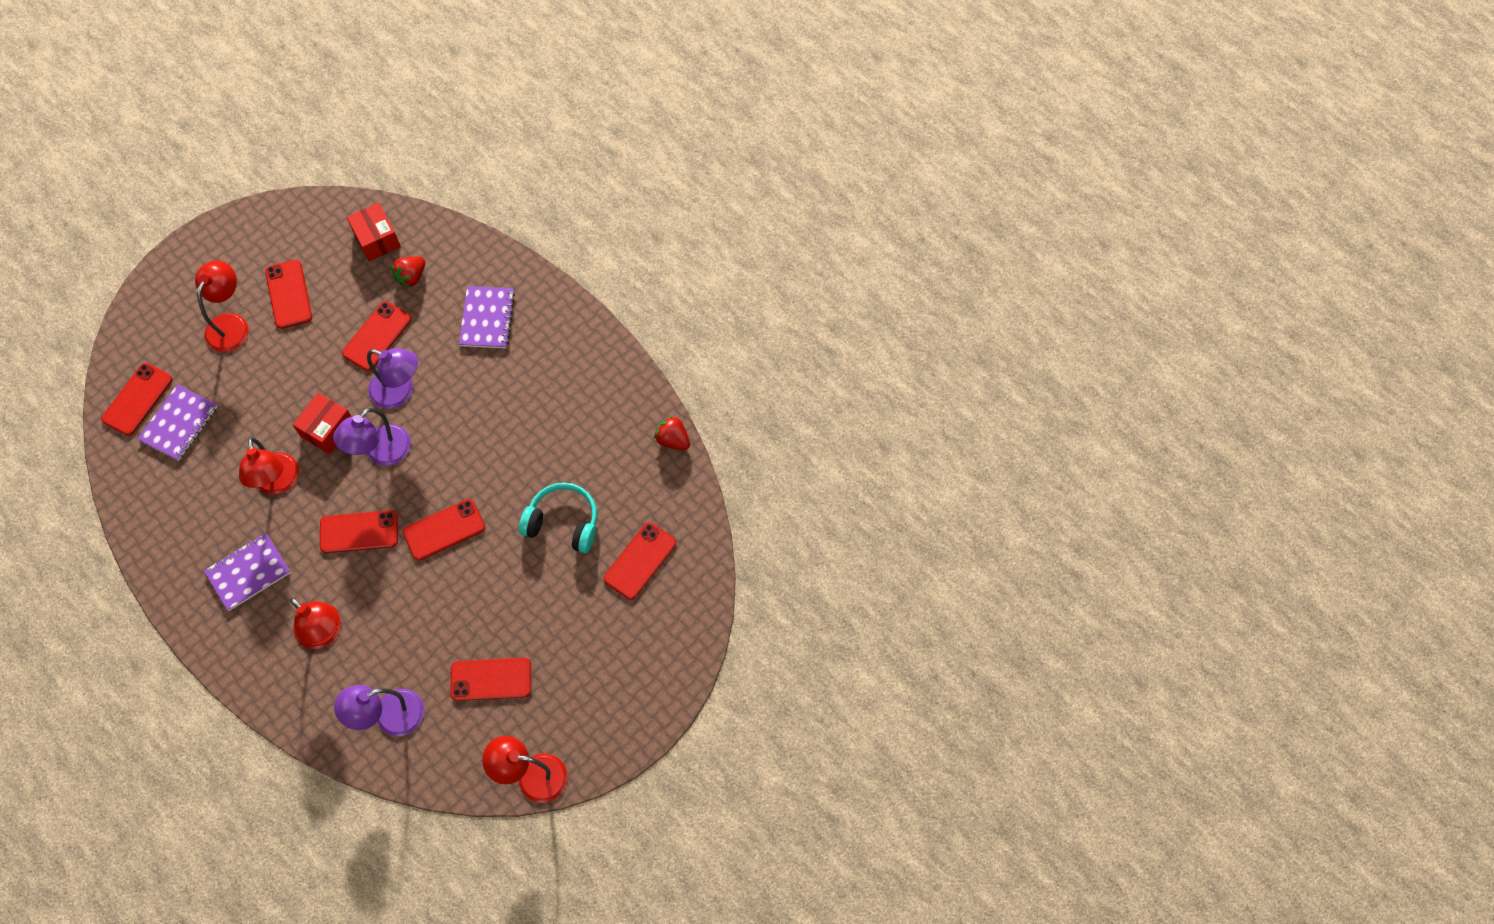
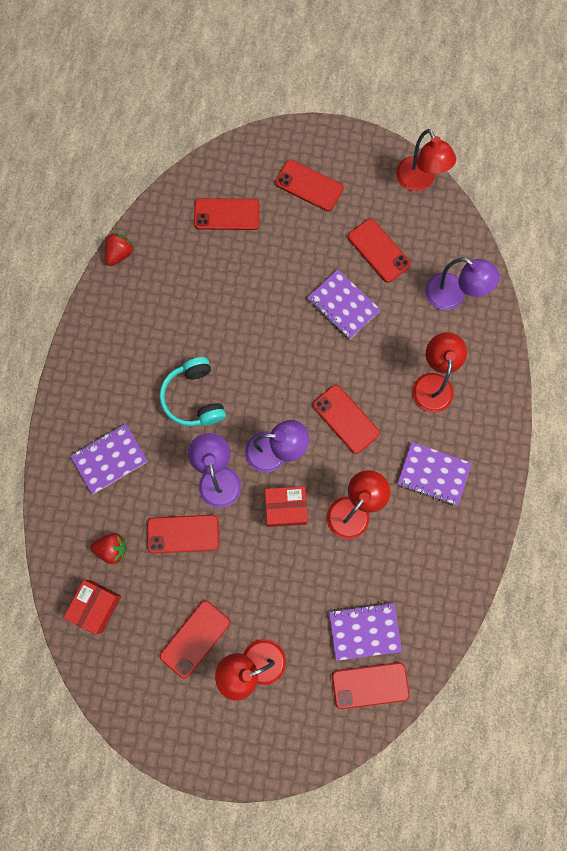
camera: 125 degrees left, 10 degrees up
(444, 530) = (300, 360): red phone -> red phone (309, 185)
(464, 606) = (343, 305): none -> purple notebook
(563, 523) = (236, 283): turquoise headphones -> turquoise headphones (194, 398)
(673, 439) = (120, 254): red strawberry -> red strawberry turned 150 degrees counterclockwise

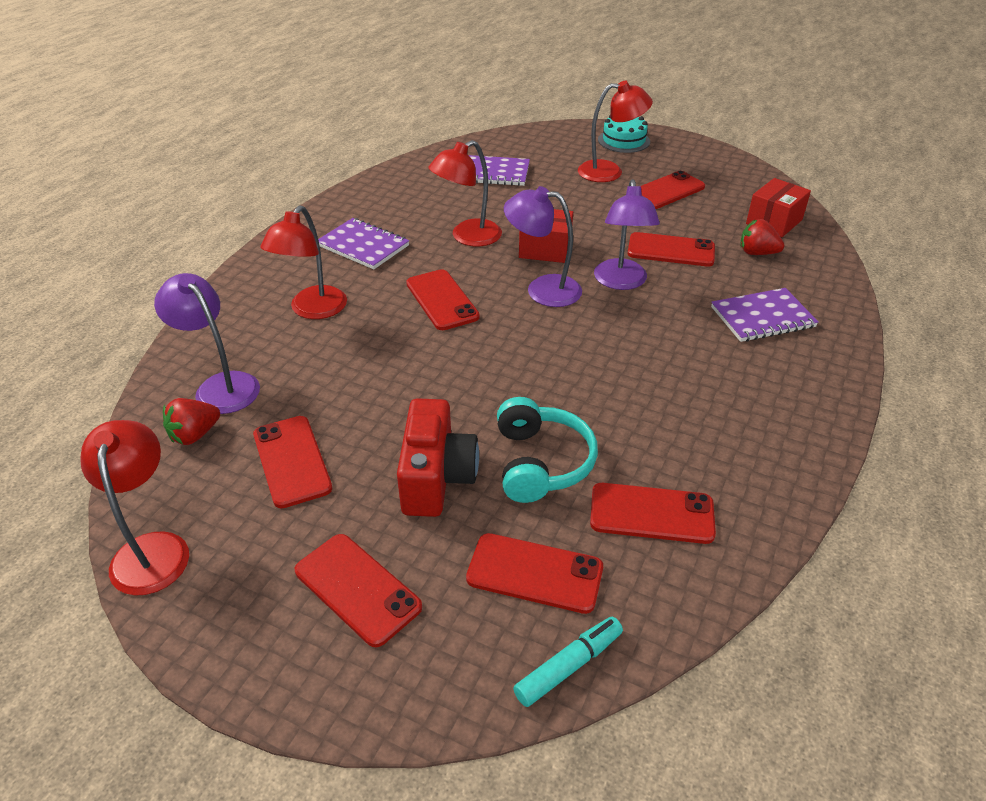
camera: 165 degrees left, 35 degrees down
(120, 254) = (752, 551): red strawberry -> red strawberry (194, 435)
(194, 398) = (640, 351): turquoise headphones -> turquoise headphones (540, 462)
(201, 173) = (569, 666): none -> turquoise marker
(249, 743) = (624, 140): none -> turquoise cake
(294, 259) = (436, 478): none -> red camera
(343, 305) = (386, 406): purple notebook -> none
(370, 685) = (502, 150): red phone -> red phone (651, 514)

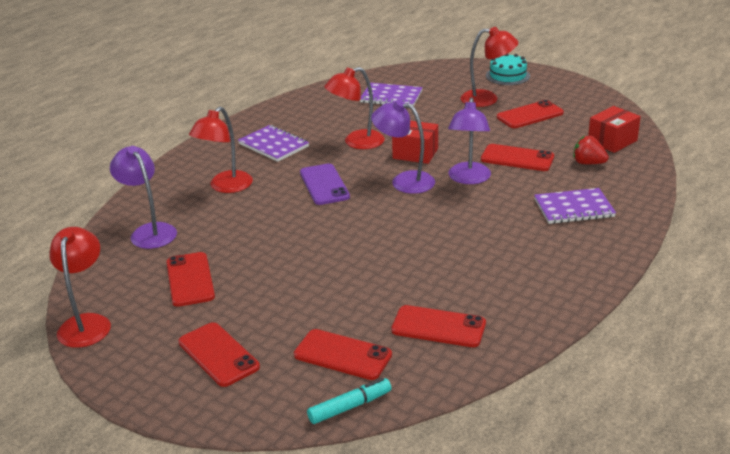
camera: 10 degrees right, 10 degrees down
(194, 435) = (126, 260): red strawberry -> none
(436, 478) = (289, 296): red camera -> none
(442, 300) = (324, 185): red phone -> purple phone
(540, 462) = (367, 291): turquoise headphones -> none

